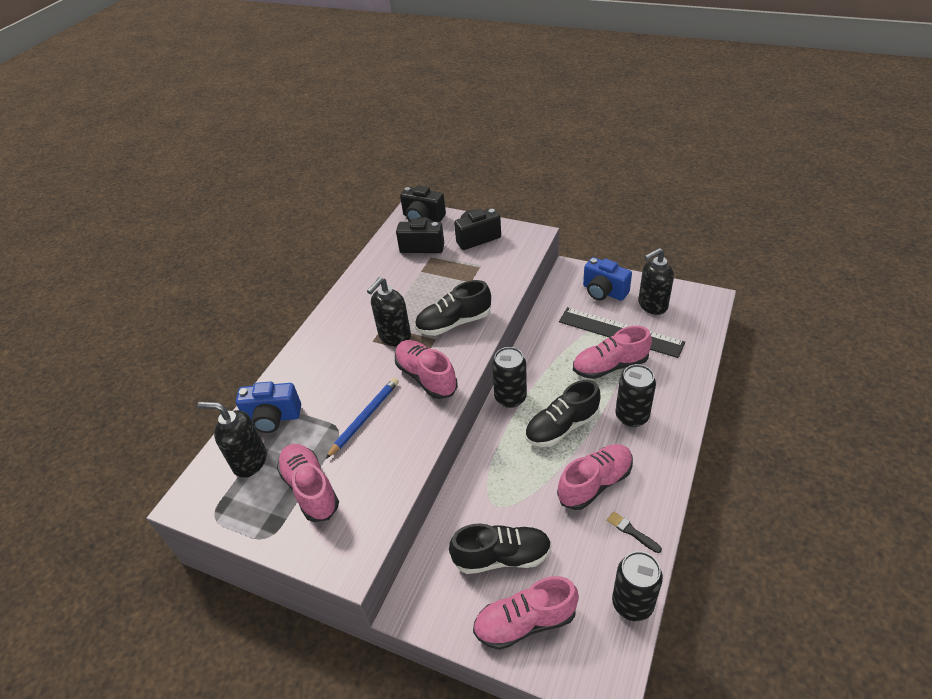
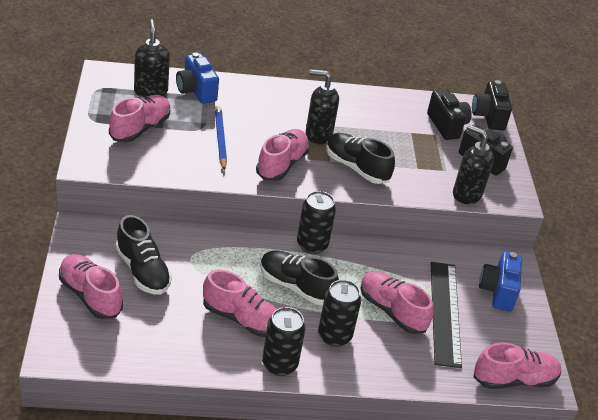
camera: 55 degrees right, 5 degrees down
(365, 418) = (220, 139): blue pencil -> blue pencil turned 105 degrees counterclockwise
(631, 531) = (201, 351): black brush -> none
(632, 603) = (130, 360): black can -> black can (279, 364)
(652, 305) = (502, 334): black soap dispenser -> black soap dispenser (466, 194)
(702, 315) = (514, 379): none -> pink shoe

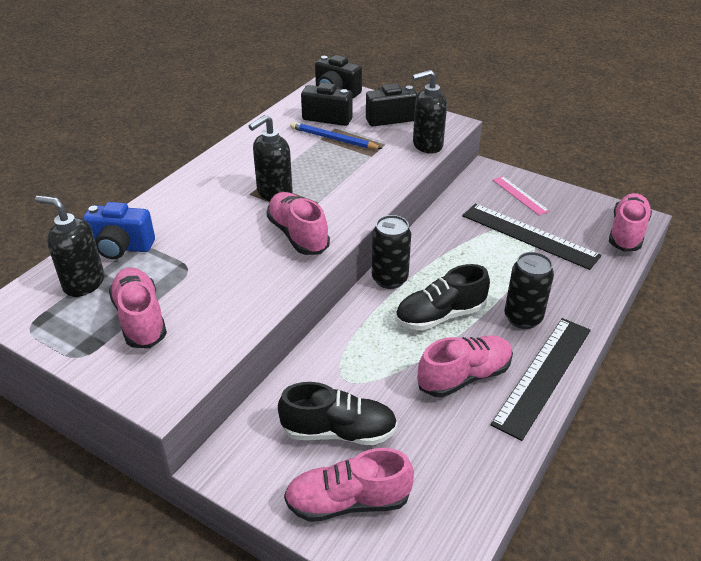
camera: 50 degrees left, 0 degrees up
(220, 139) = (220, 262): blue pencil -> blue pencil (333, 139)
(279, 364) = (543, 375): black can -> black ruler
(356, 168) = (342, 190): black shoe -> none
(392, 311) = (509, 266): pink shoe -> none
(498, 291) = (520, 195): blue camera -> pink ruler

